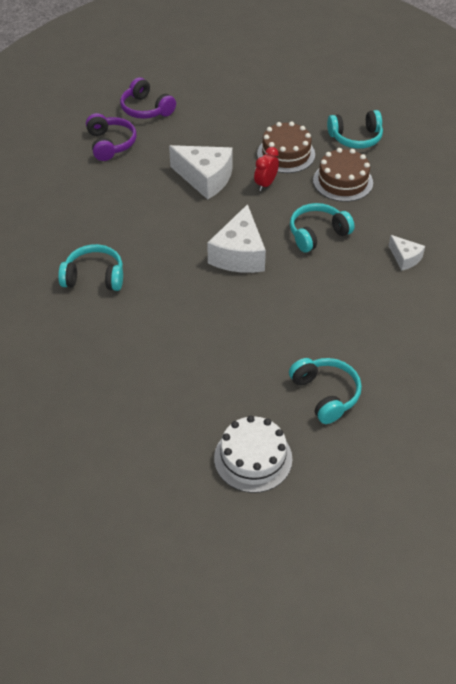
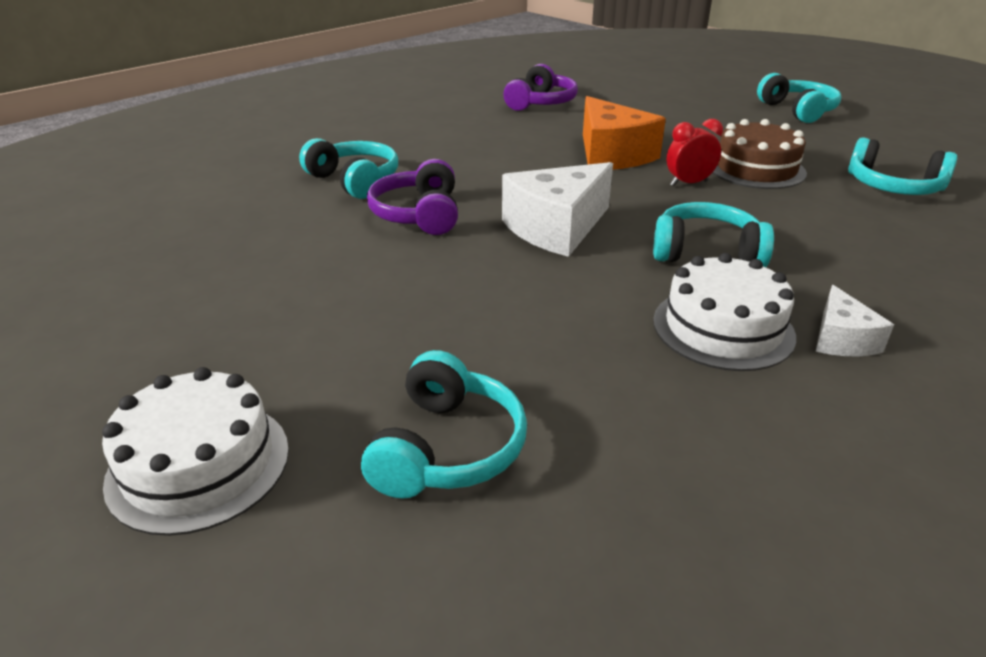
camera: 40 degrees right, 15 degrees down
(146, 109) = (619, 93): purple headphones -> purple headphones (419, 214)
(205, 178) = (611, 155): white cheese -> orange cheese
(261, 82) = (797, 111): none -> turquoise headphones
(343, 181) = (819, 218): brown cake -> none
(361, 277) = (723, 328): none -> white cake

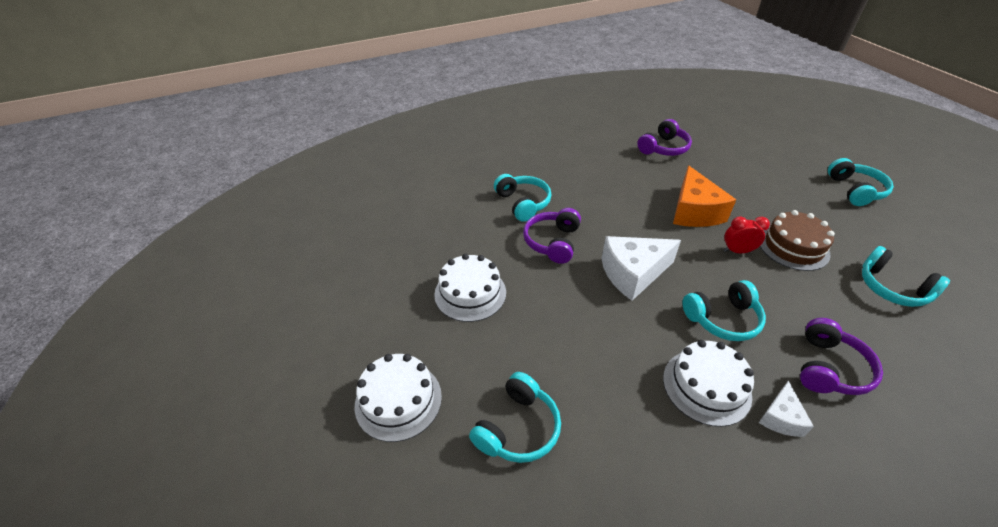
camera: 20 degrees right, 10 degrees up
(299, 294) = (470, 293): none -> white cake
(706, 252) = (722, 319): turquoise headphones -> turquoise headphones turned 135 degrees clockwise
(869, 275) = (829, 368): none -> purple headphones

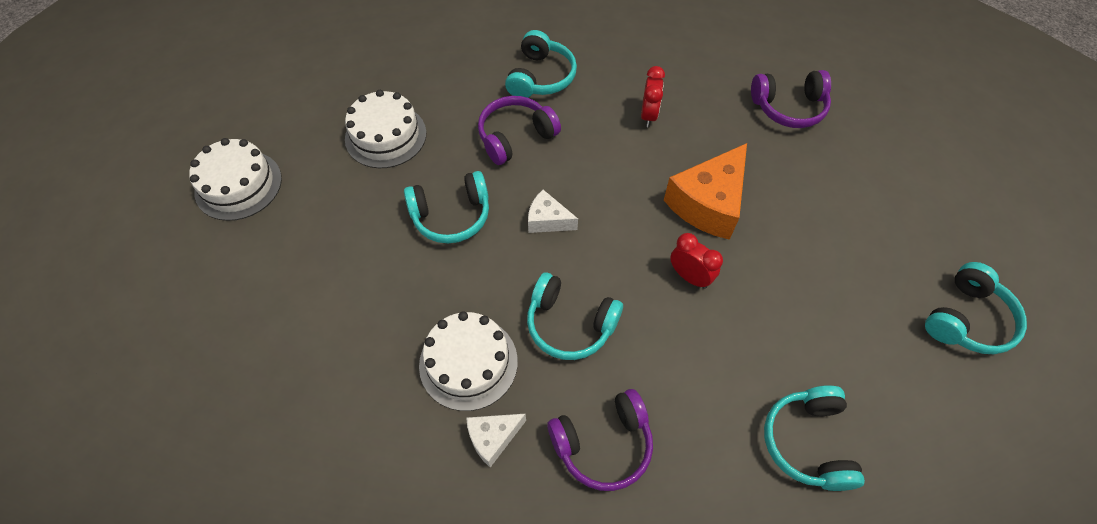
camera: 40 degrees right, 15 degrees up
(518, 428) = (289, 271): turquoise headphones -> turquoise headphones (451, 215)
(607, 188) = (648, 115): none -> red clock
(633, 273) = (547, 220): white cheese -> white cheese, size x0.53
(793, 247) = (762, 318): brown cake -> none

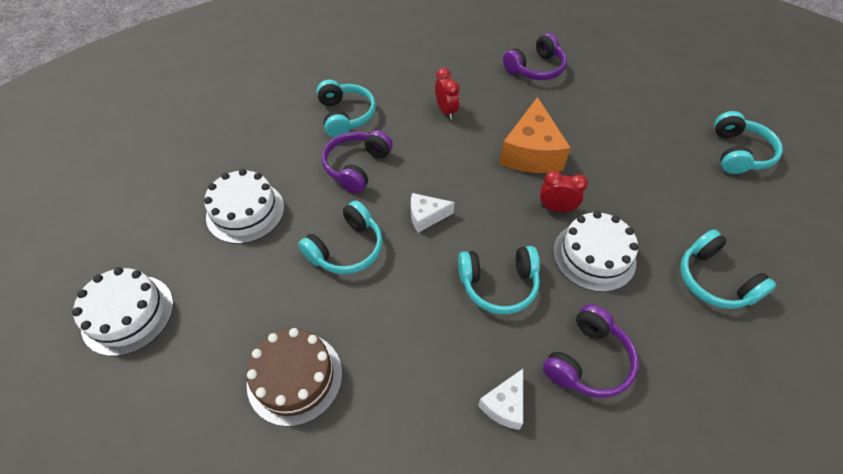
camera: 30 degrees left, 5 degrees down
(332, 311) = (295, 378): none -> brown cake
(468, 363) = (442, 356): white cake -> white cake (594, 256)

